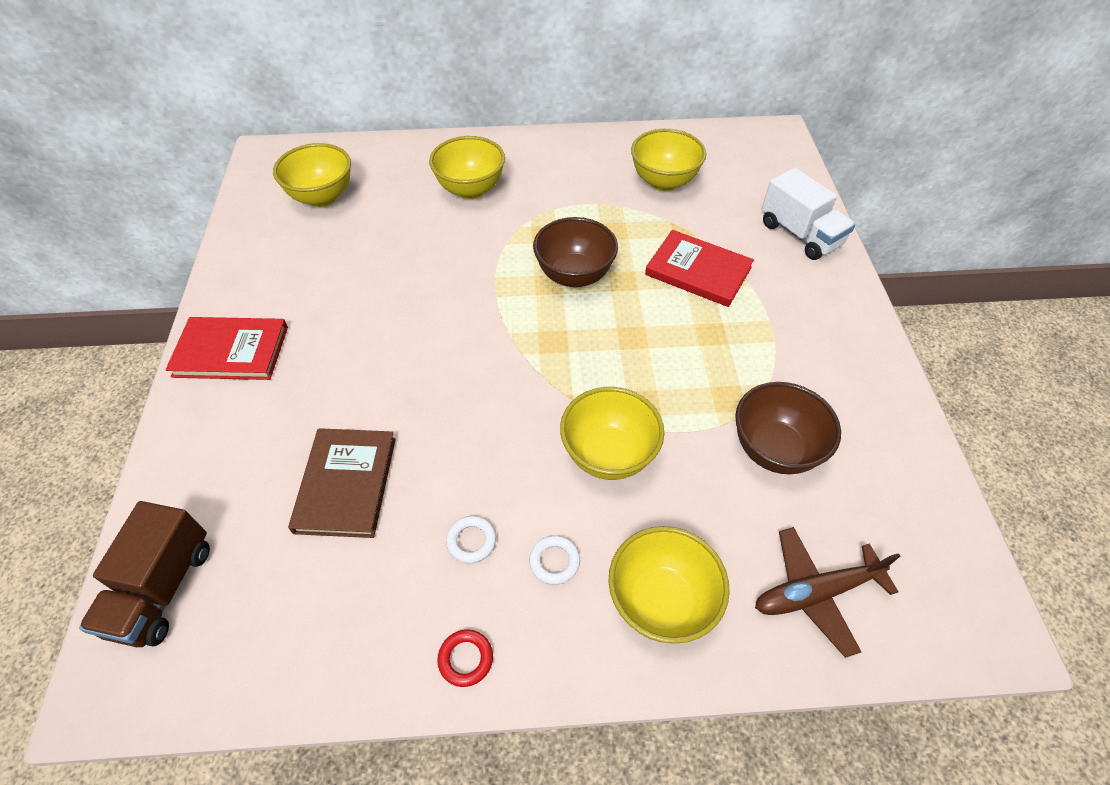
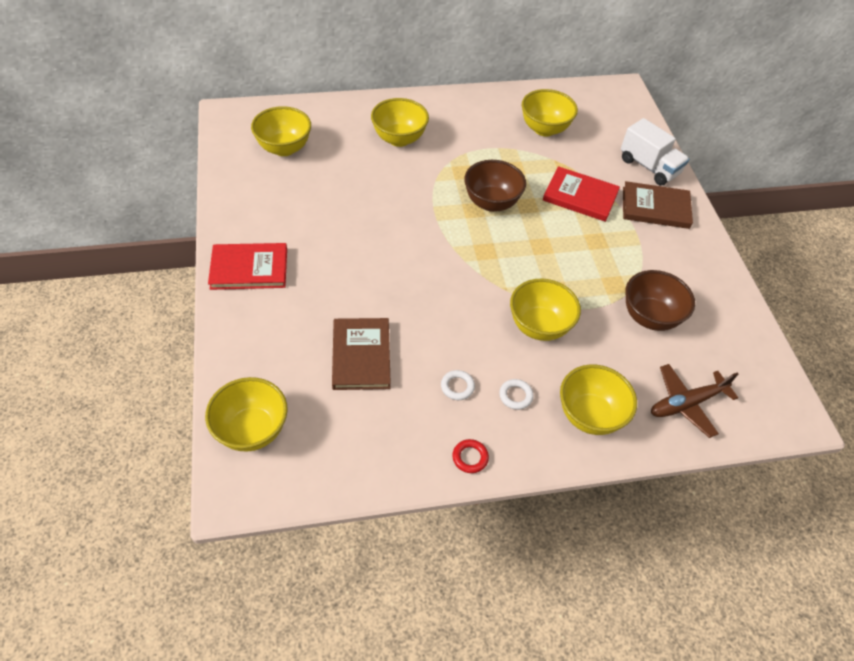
camera: 10 degrees left, 0 degrees up
(162, 589) = (252, 430): brown truck -> yellow bowl
(802, 290) = (655, 208): none -> brown book

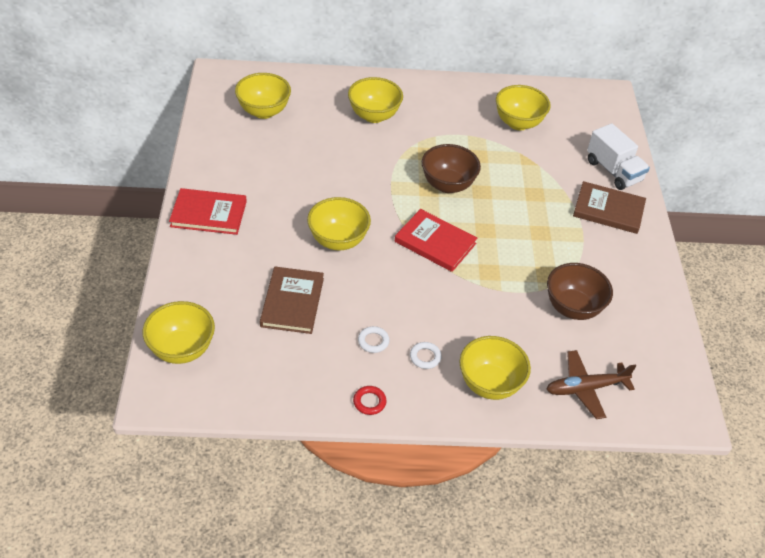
camera: 10 degrees right, 5 degrees down
(539, 326) = (463, 301): yellow bowl -> yellow bowl (338, 240)
(580, 196) = (536, 190): red book -> red book (435, 242)

